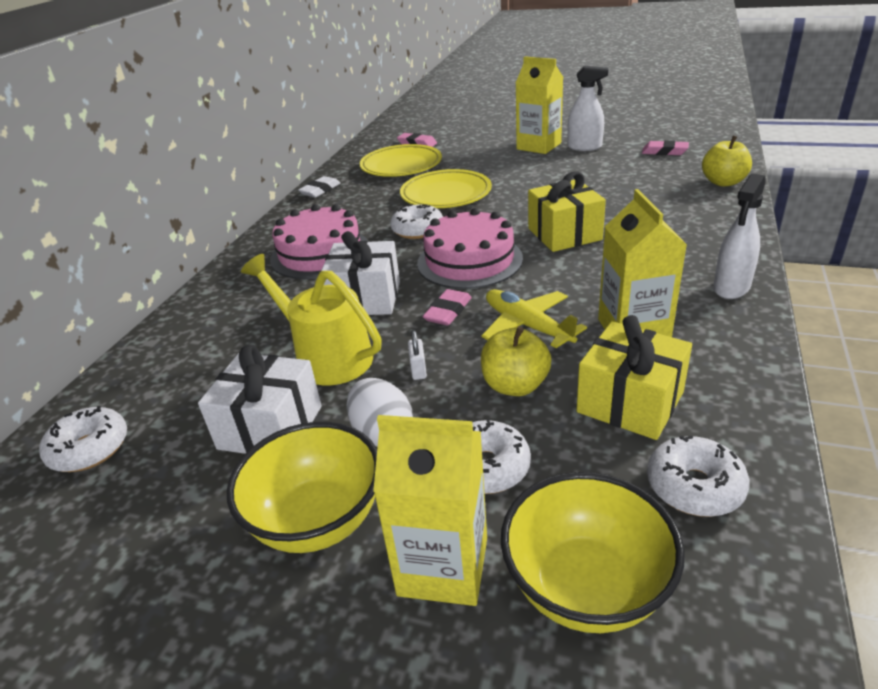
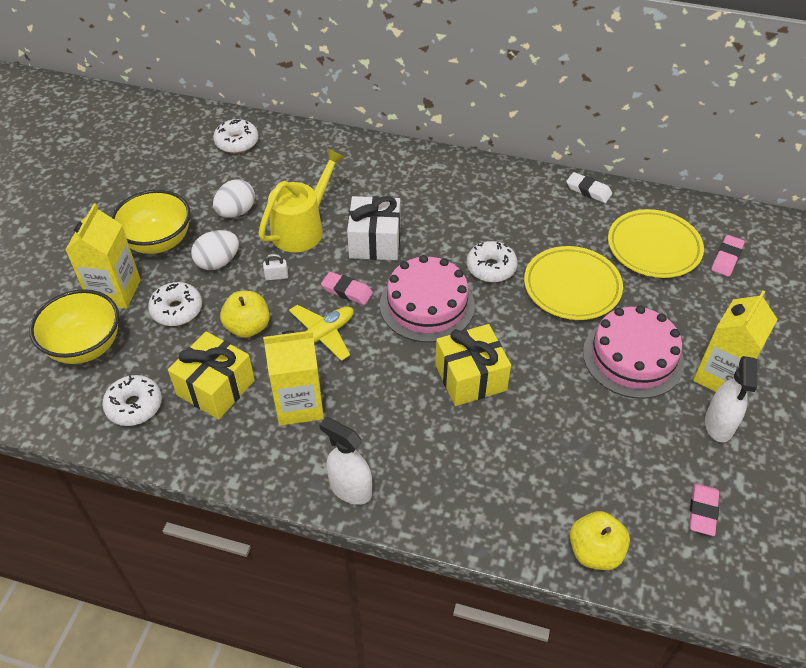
camera: 85 degrees right, 15 degrees up
(270, 427) = (236, 212): white gift -> white egg
(320, 253) = (453, 207): pink cake -> pink cake (633, 357)

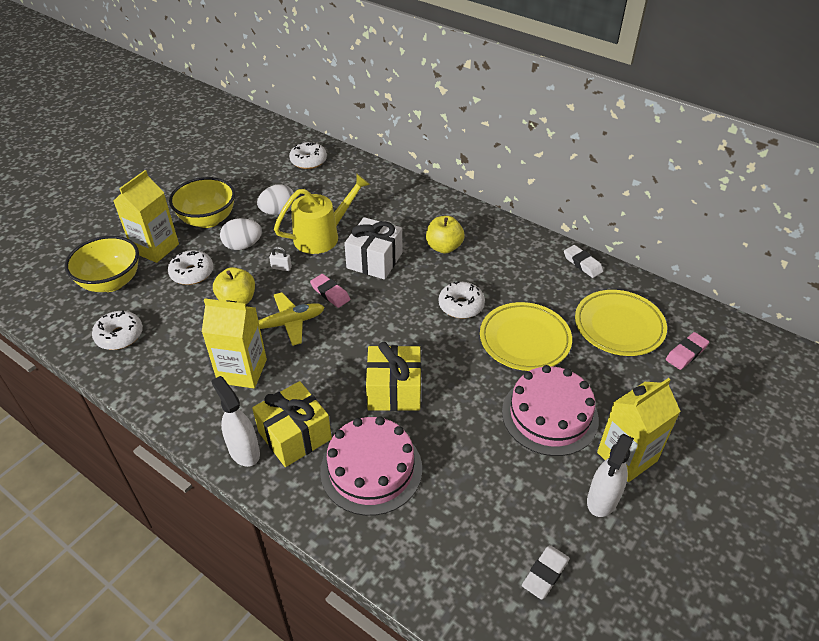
camera: 20 degrees right, 5 degrees down
(216, 388) = (186, 339): yellow gift -> yellow gift (295, 435)
(427, 305) = (390, 321): pink cake -> pink cake (371, 469)
(595, 552) = (423, 575): yellow apple -> yellow apple (444, 247)
(702, 511) = (545, 574): pink eraser -> white eraser

